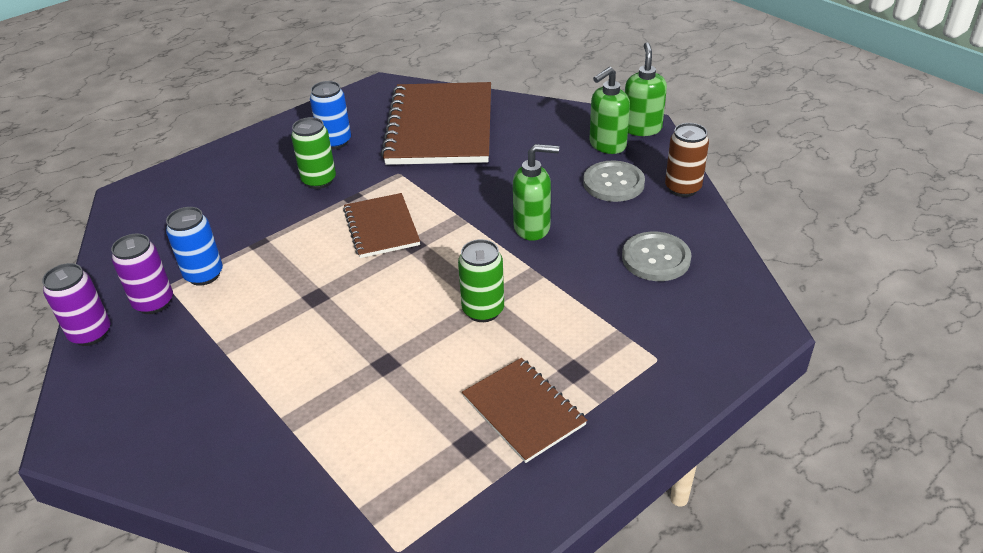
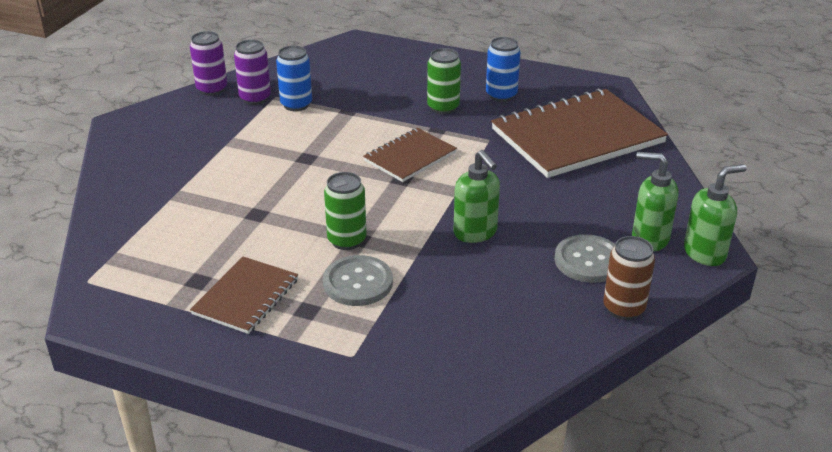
camera: 60 degrees right, 5 degrees down
(656, 258) = (492, 319): grey button -> grey button (358, 283)

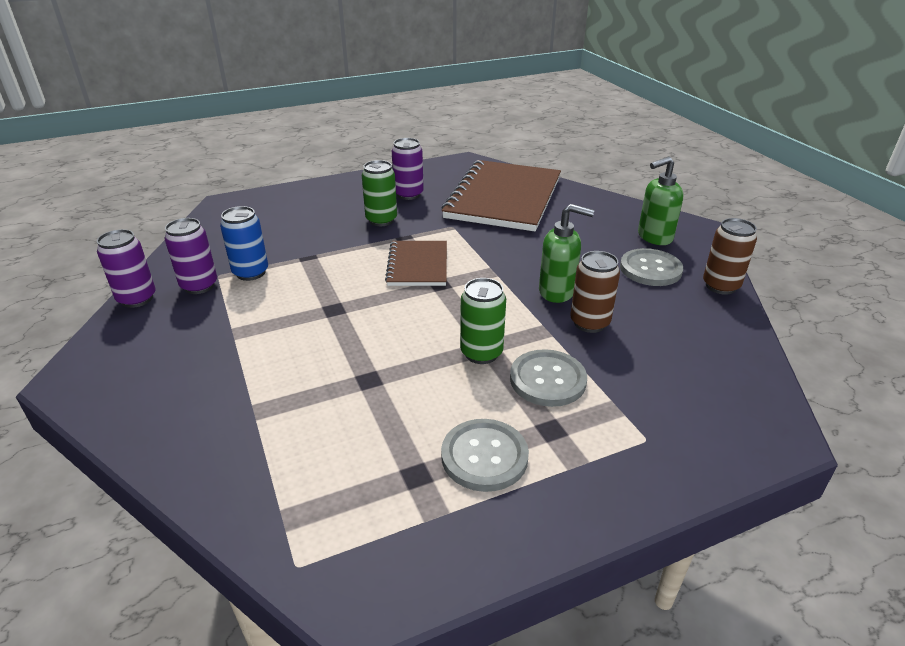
camera: 45 degrees left, 0 degrees up
(246, 297) = (484, 456): brown notebook -> grey button
(456, 267) = (589, 323): none -> brown can
(501, 95) = (408, 194): blue can -> purple can
(705, 253) = (693, 229): green soap dispenser -> none

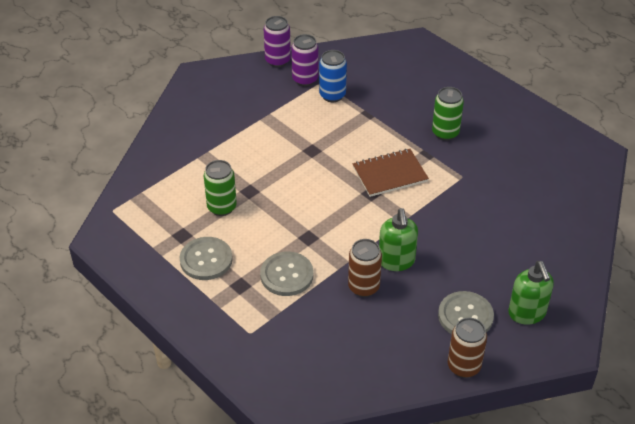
camera: 70 degrees right, 10 degrees up
(408, 194) = (501, 134): purple can -> none
(481, 353) = (299, 236): green can -> green can (222, 207)
(504, 198) = (537, 196): brown notebook -> none
(654, 237) = (527, 313): green soap dispenser -> green soap dispenser turned 150 degrees counterclockwise

